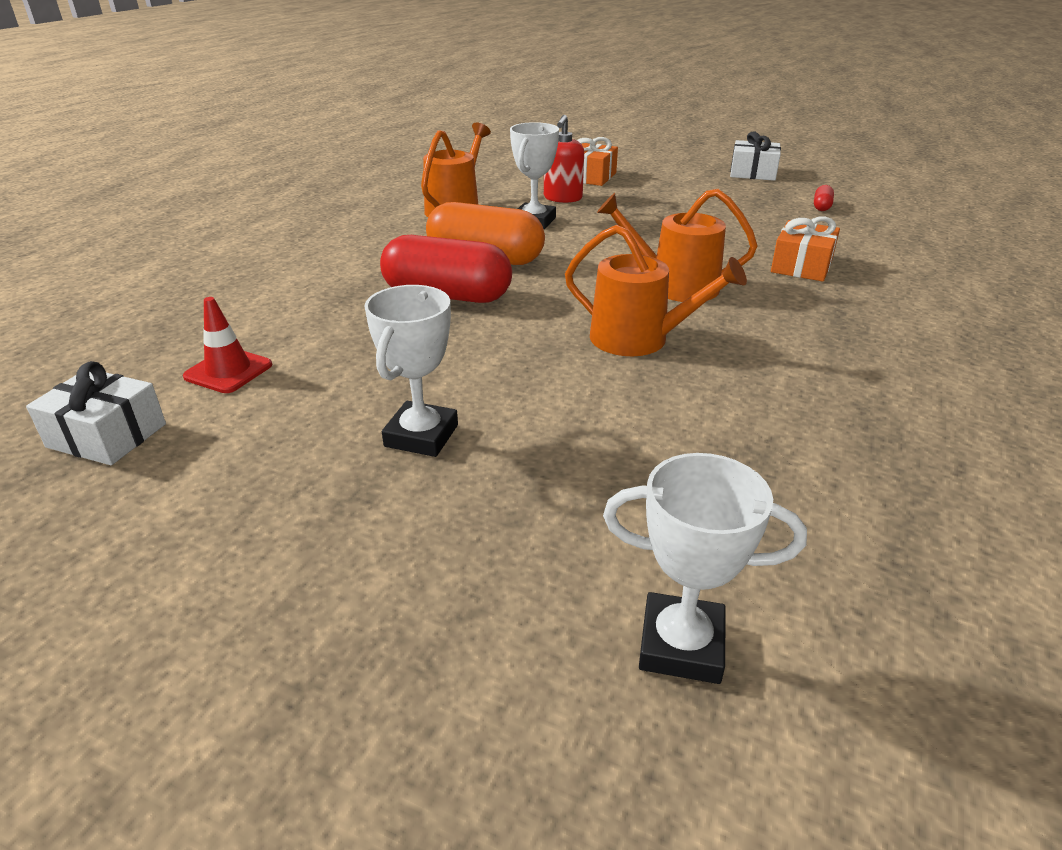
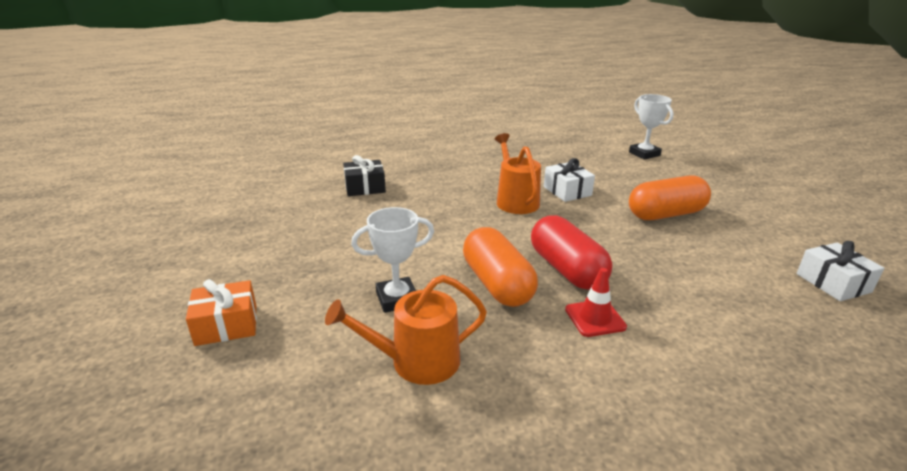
camera: 130 degrees left, 5 degrees down
(228, 371) = (751, 288): red traffic cone -> red traffic cone (595, 318)
(421, 436) = (665, 214): white trophy -> orange capsule
(562, 198) = (318, 312): red soap dispenser -> none
(675, 286) = (442, 210): orange watering can -> none
(753, 173) = (152, 245): white gift -> white gift (567, 191)
(801, 266) = (365, 187): orange gift -> black gift
(821, 206) = (237, 202): red capsule -> none

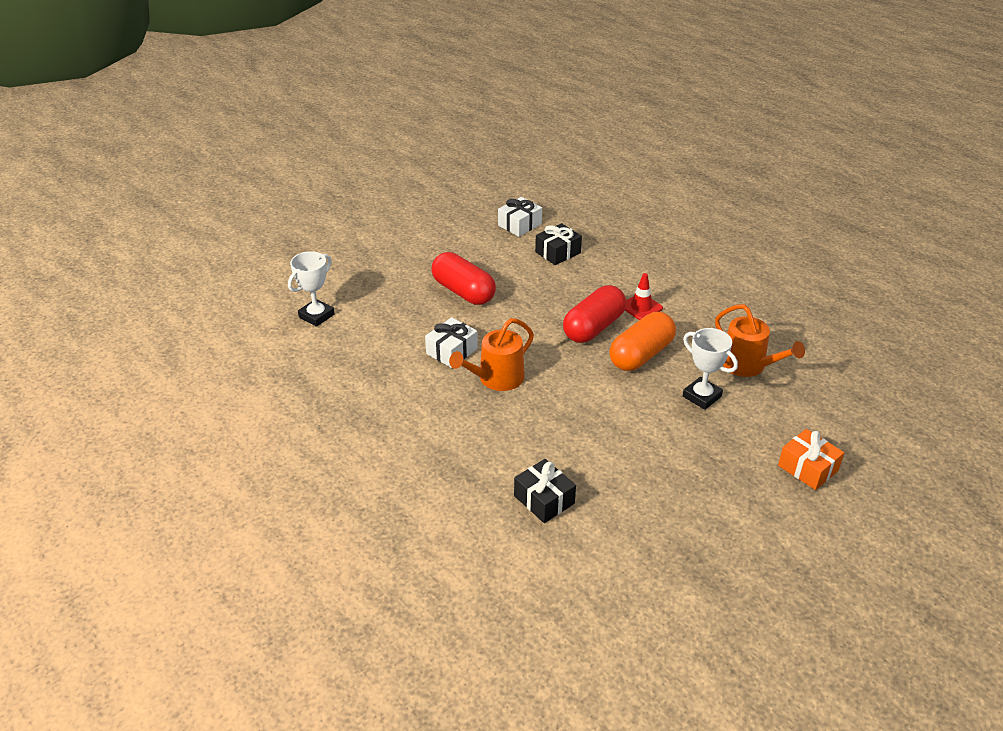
camera: 115 degrees left, 10 degrees up
(665, 214) = (463, 292): orange capsule -> red capsule
(752, 293) = (558, 252): none -> black gift

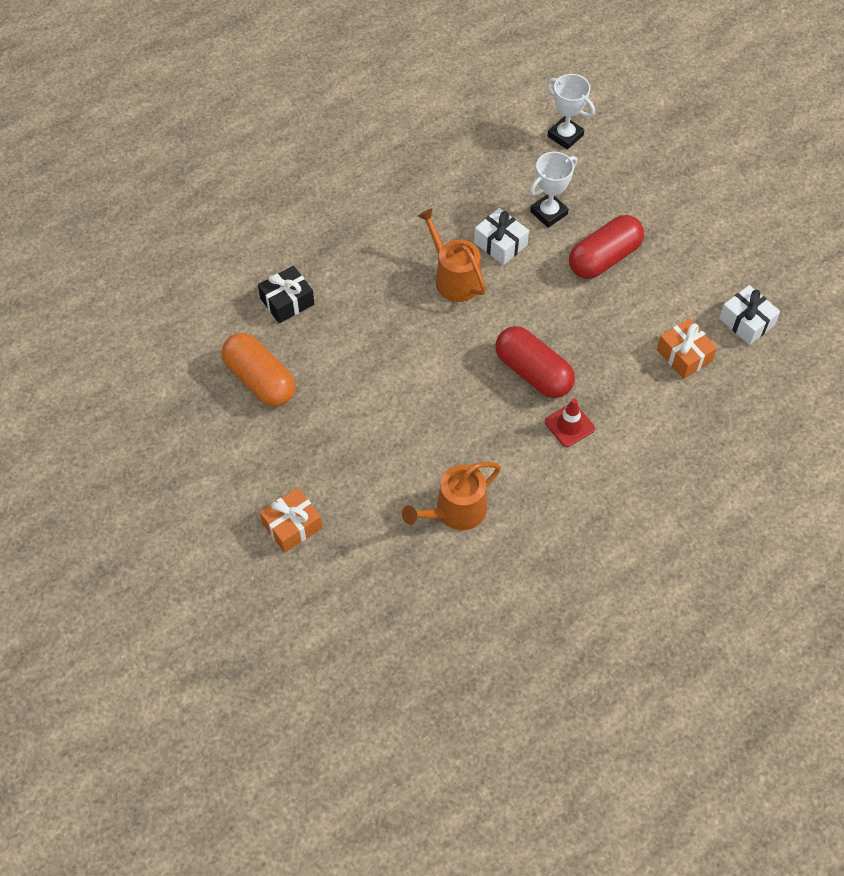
camera: 95 degrees right, 20 degrees up
(558, 252) = (684, 355): black gift -> orange gift
(641, 355) = (482, 410): orange capsule -> orange capsule (260, 380)
(702, 396) = (408, 454): white trophy -> white trophy (548, 213)

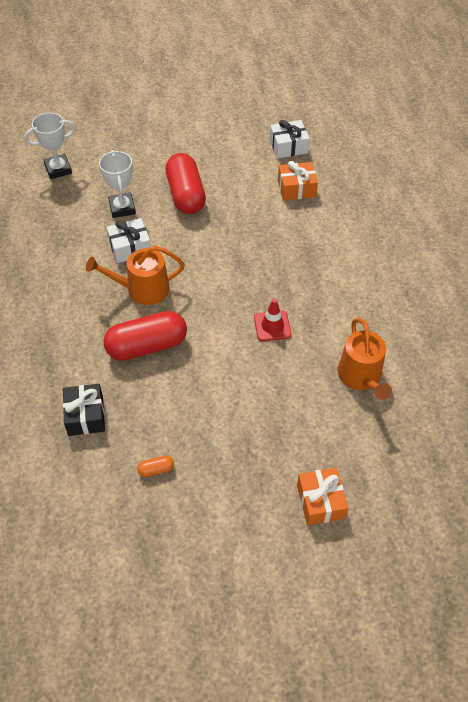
camera: 65 degrees left, 5 degrees down
(260, 380) = (156, 469): orange capsule -> orange capsule, size x0.40
(533, 372) = (261, 277): red capsule -> red capsule (147, 346)
(569, 425) = (320, 275): red traffic cone -> red traffic cone (272, 326)

